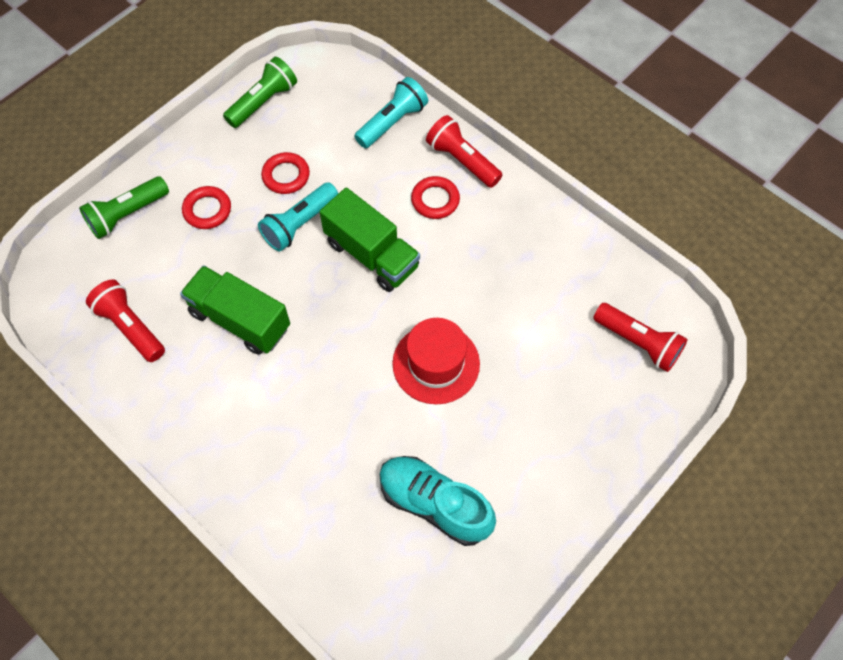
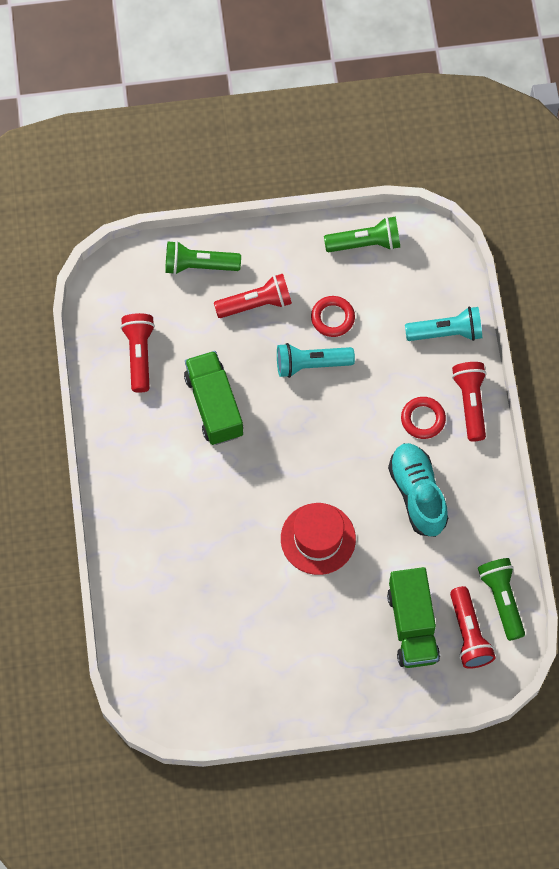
camera: 40 degrees right, 5 degrees up
(207, 210) = (256, 304): red ring -> red flashlight
(371, 255) = (342, 426): green truck -> green truck (412, 626)
(434, 504) = (237, 629): turquoise shoe -> turquoise shoe (417, 494)
(636, 293) = (502, 599): none -> green flashlight

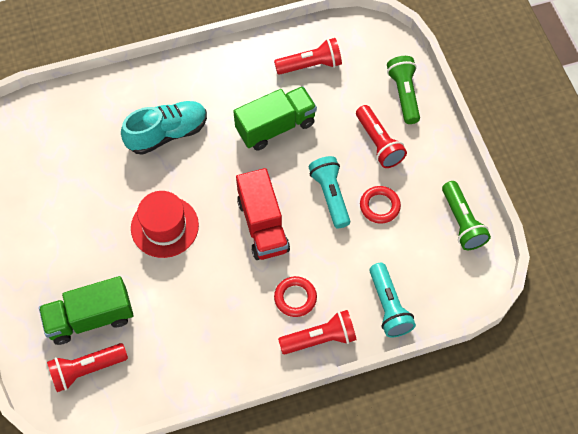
camera: 80 degrees right, 5 degrees down
(334, 438) = (262, 225): none -> red truck
(417, 494) = (219, 304): turquoise shoe -> turquoise shoe (167, 134)
(502, 599) = (124, 395): green flashlight -> none

